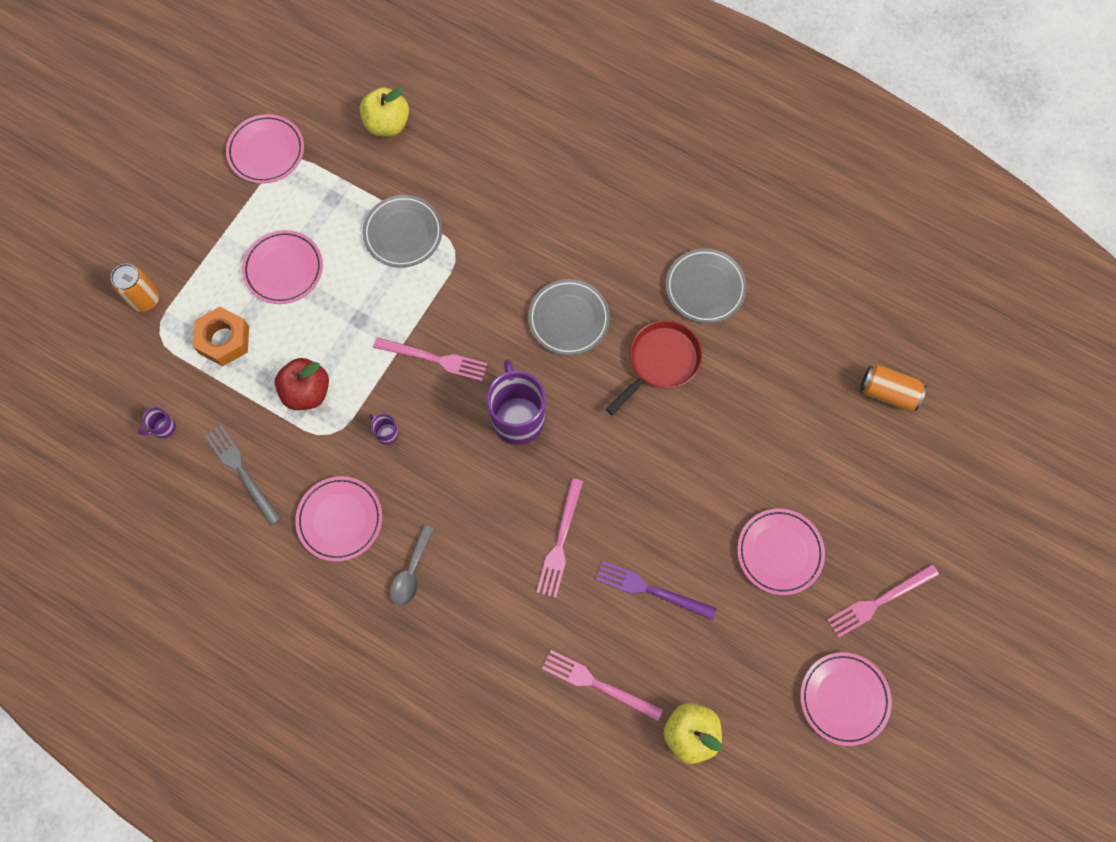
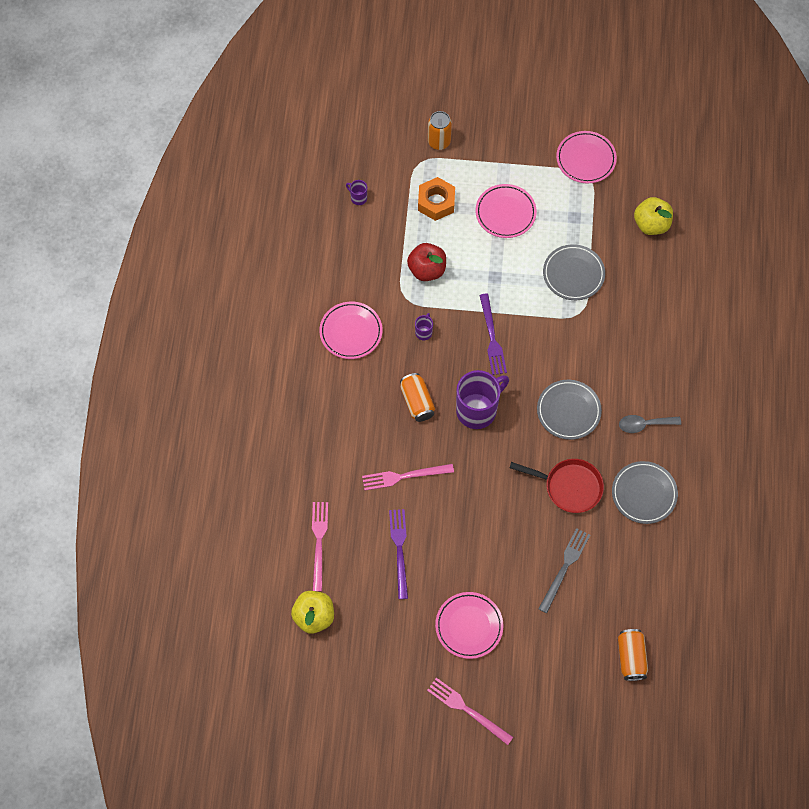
camera: 65 degrees right, 5 degrees down
(241, 471) = (353, 258): grey fork -> grey fork (564, 567)
(411, 572) = (337, 392): grey spoon -> grey spoon (644, 424)
(434, 359) = (492, 337): pink fork -> purple fork
(472, 482) = (417, 402): none -> orange can
(844, 699) = (385, 711): pink plate -> none

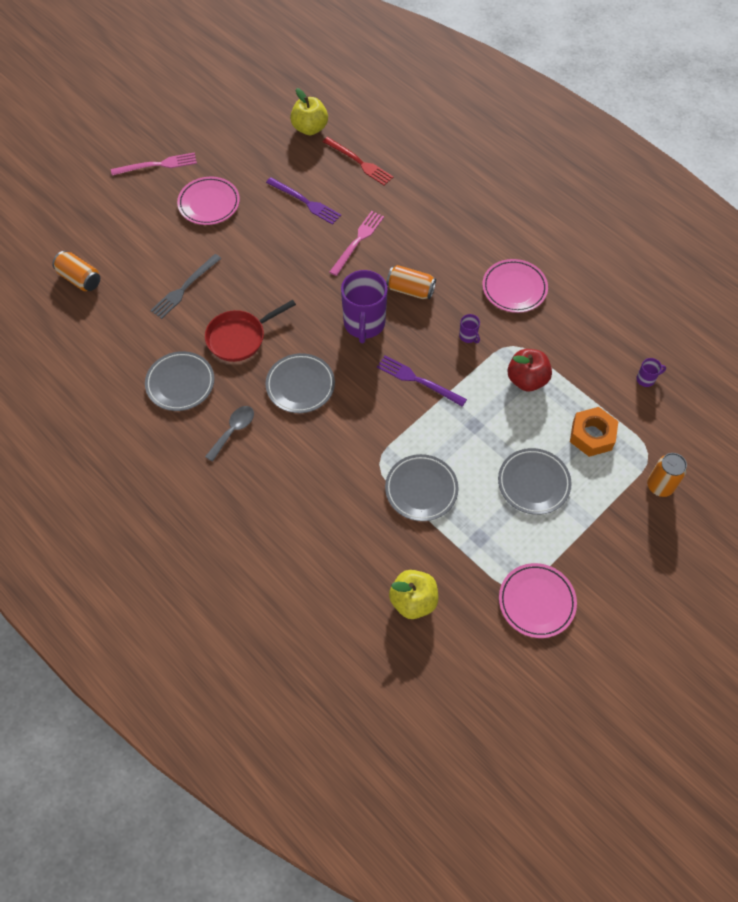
camera: 130 degrees right, 5 degrees down
(319, 542) = (359, 162): pink fork -> red fork
(505, 213) = (533, 483): pink plate -> grey plate
(564, 567) = (184, 288): grey fork -> grey fork turned 60 degrees clockwise

